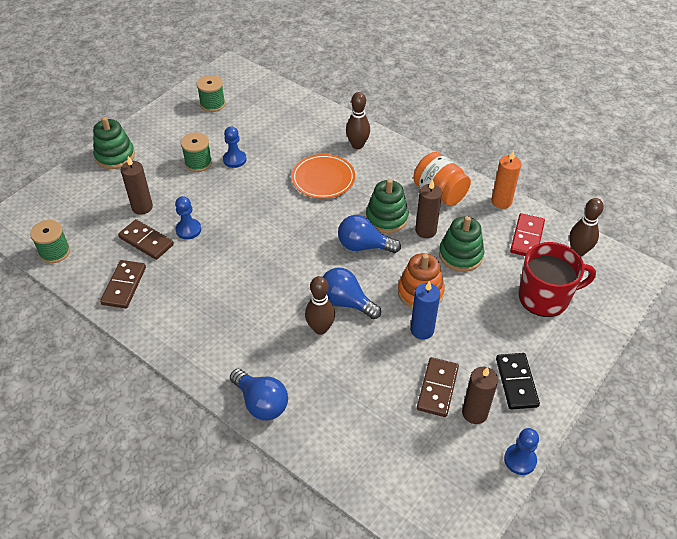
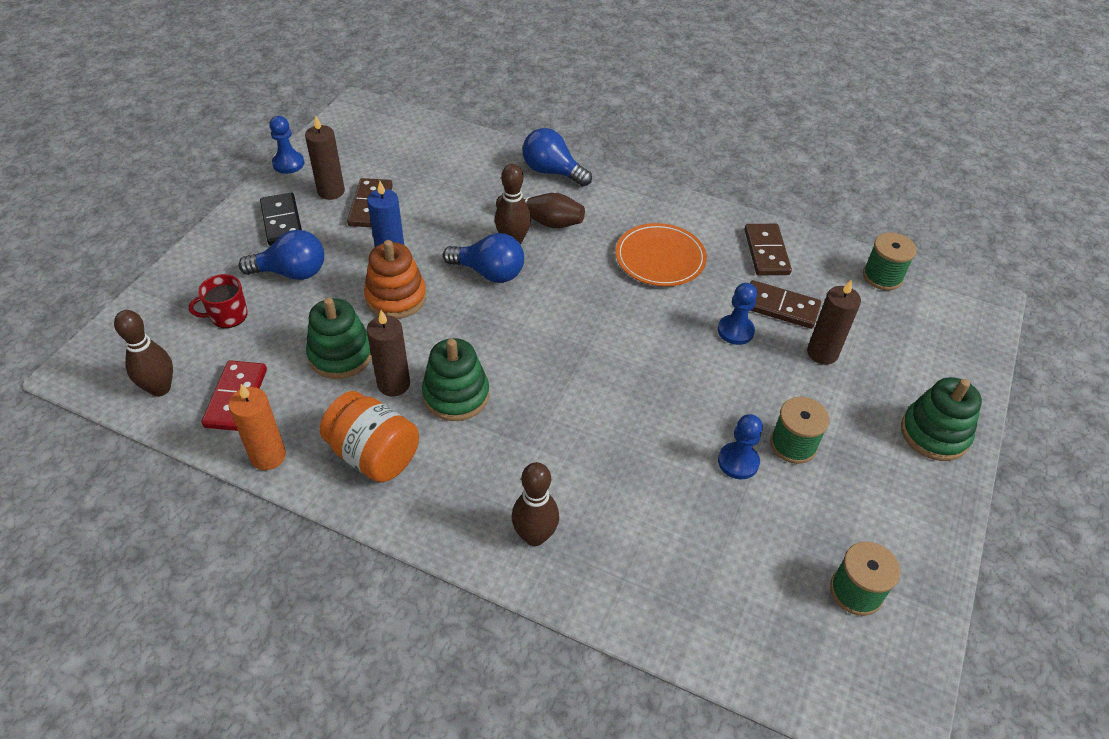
camera: 165 degrees right, 0 degrees up
(289, 346) = (543, 221): none -> brown bowling pin
(323, 178) = (575, 450): orange plate -> orange plate (660, 258)
(363, 246) = (482, 346): blue light bulb -> blue light bulb (292, 272)
(545, 297) = (227, 316): red mug -> red mug, size x0.54

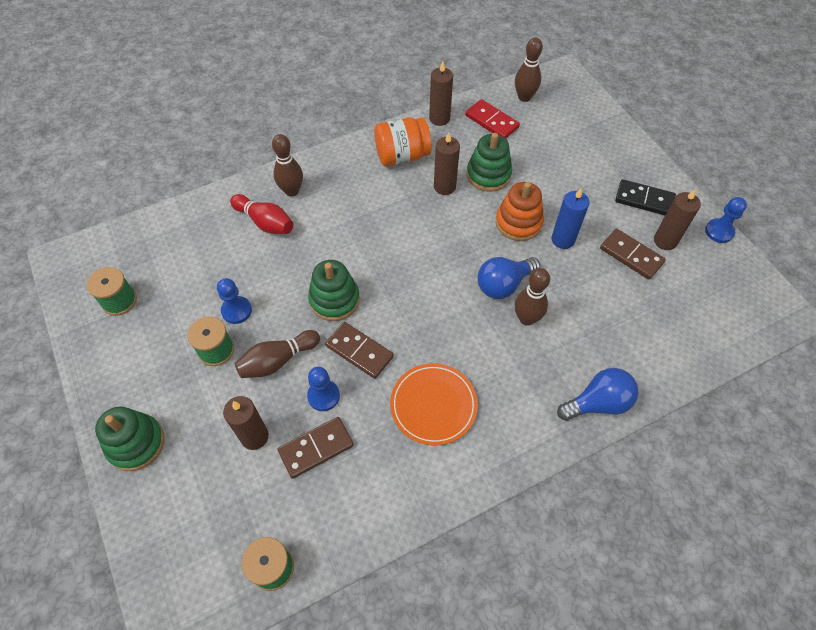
camera: 130 degrees right, 10 degrees up
(227, 316) = (564, 141): red mug -> none
(268, 456) = (439, 118): orange candle -> brown candle
(292, 272) = (583, 183): blue light bulb -> none
(456, 395) = (411, 209): green stacking toy -> green stacking toy (334, 299)
(543, 221) = (537, 353): brown bowling pin -> brown bowling pin (277, 360)
(607, 527) = (265, 222): none -> red bowling pin
(766, 252) = (376, 494): brown domino -> brown domino (359, 351)

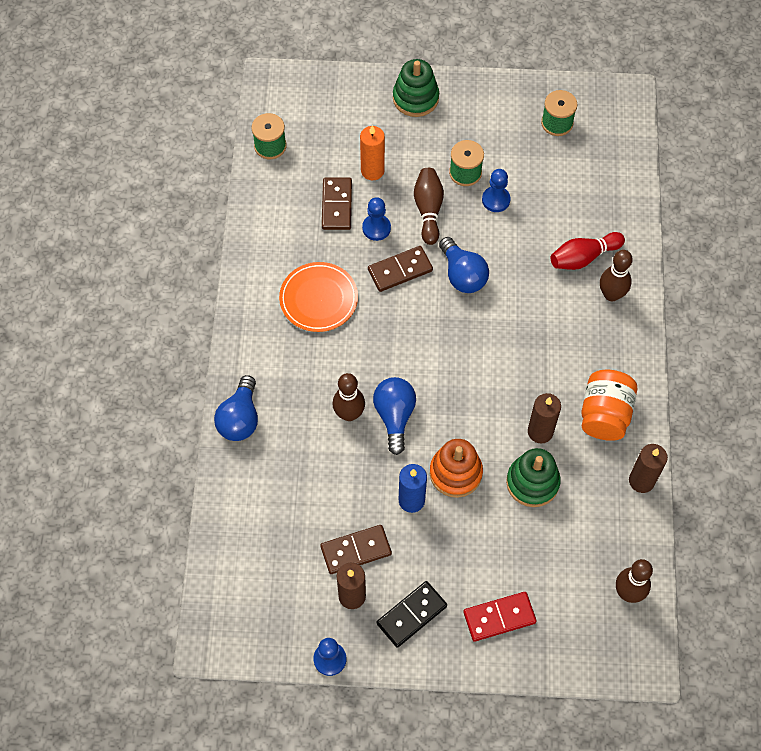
camera: 120 degrees right, 5 degrees up
(254, 436) = (372, 171): brown candle -> orange candle
(334, 299) = (462, 275): green stacking toy -> blue light bulb
(492, 121) = (608, 532): red domino -> red domino (499, 617)

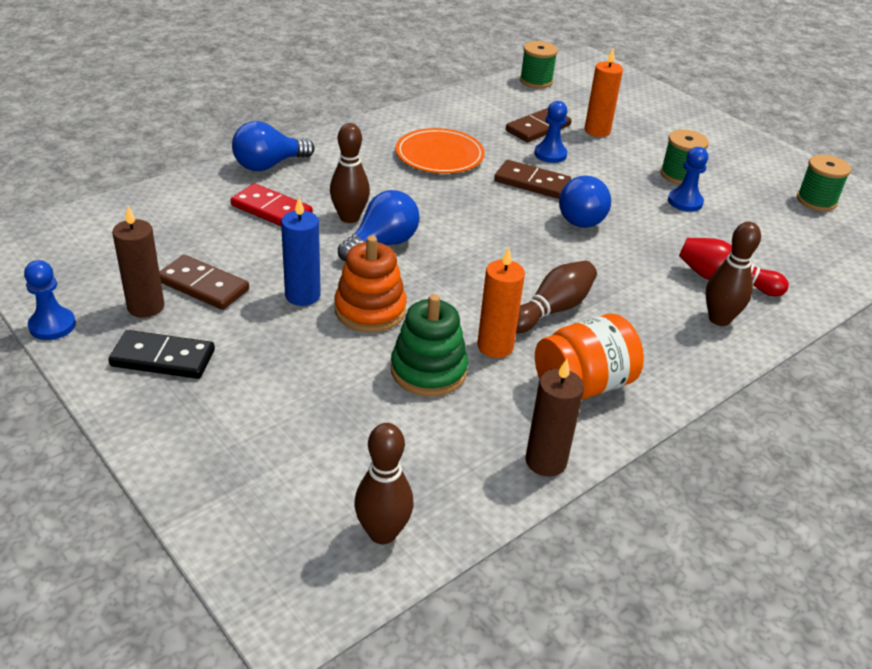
camera: 45 degrees right, 25 degrees down
(415, 98) = (695, 123): green stacking toy -> none
(428, 210) = (612, 172): brown bowling pin -> brown bowling pin (552, 310)
(499, 617) = (227, 429): red domino -> red domino (271, 210)
(540, 432) = (495, 346): brown candle -> orange candle

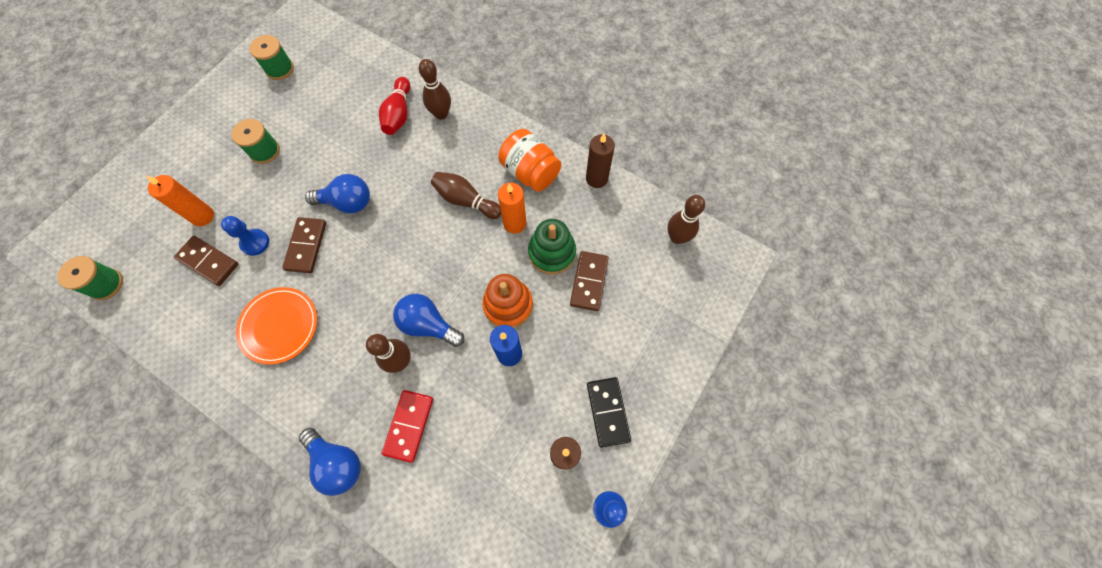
camera: 105 degrees left, 30 degrees up
(203, 286) = (525, 427): brown domino -> brown domino (589, 282)
(685, 202) = (305, 143): blue pawn -> none

